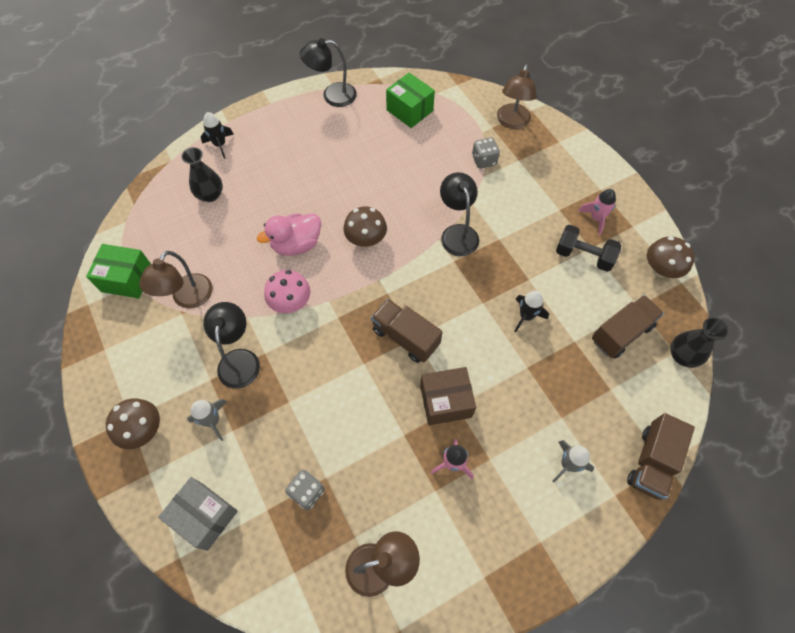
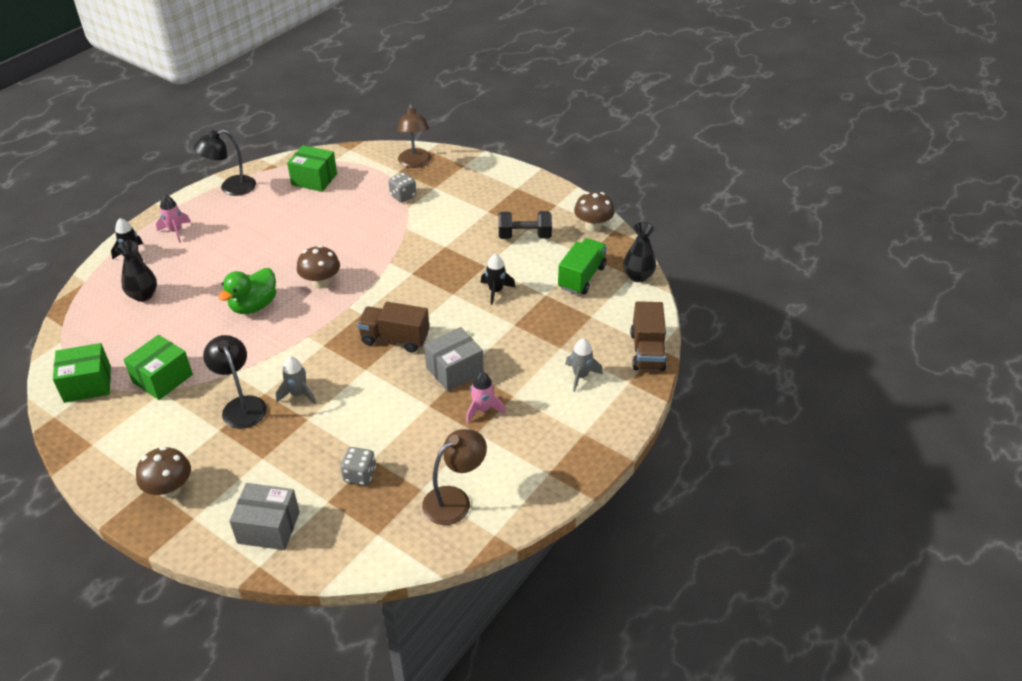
camera: 25 degrees left, 20 degrees down
(188, 298) = (163, 378): brown lamp -> green box
(212, 420) = (238, 458): grey rocket -> grey rocket (298, 394)
(291, 302) = (271, 349): pink mushroom -> none
(296, 244) = (254, 306): pink duck -> green duck
(445, 401) = (454, 370): brown box -> grey box
(457, 233) = (405, 253): black lamp -> none
(596, 218) = (523, 208): pink rocket -> pink rocket (176, 231)
(621, 333) = (581, 277): brown truck -> green truck

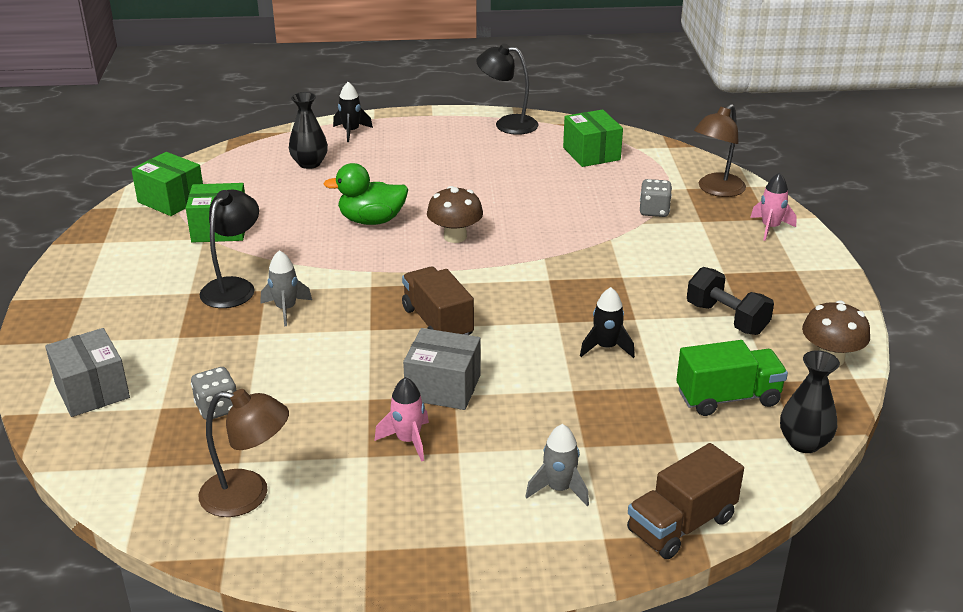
camera: 50 degrees right, 10 degrees down
(170, 489) = (89, 309): brown mushroom -> none
(176, 231) = (410, 132): pink rocket -> pink rocket (770, 228)

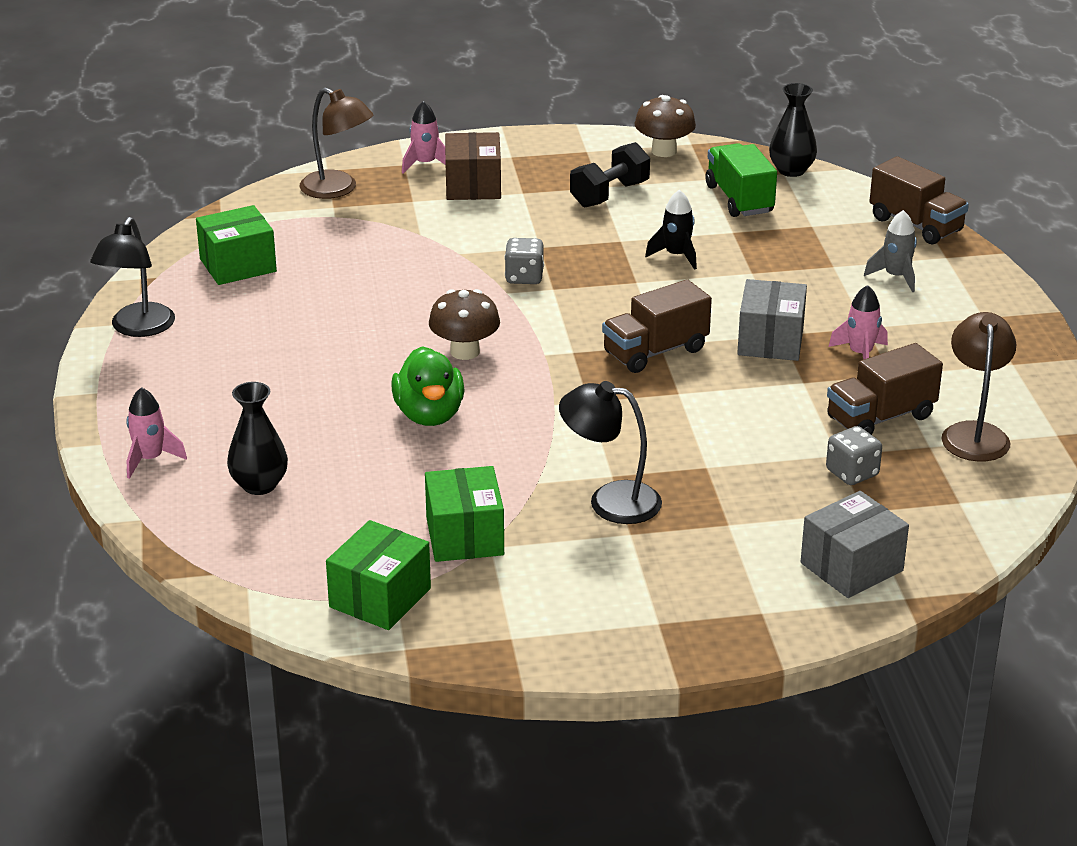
camera: 95 degrees left, 0 degrees up
(286, 309) = (651, 454): grey rocket -> none
(295, 438) = (880, 418): none -> brown truck
(351, 132) = (150, 459): black rocket -> pink rocket
(654, 211) = (391, 227): grey dice -> grey dice (524, 277)
(732, 249) = (473, 186): none -> brown box

